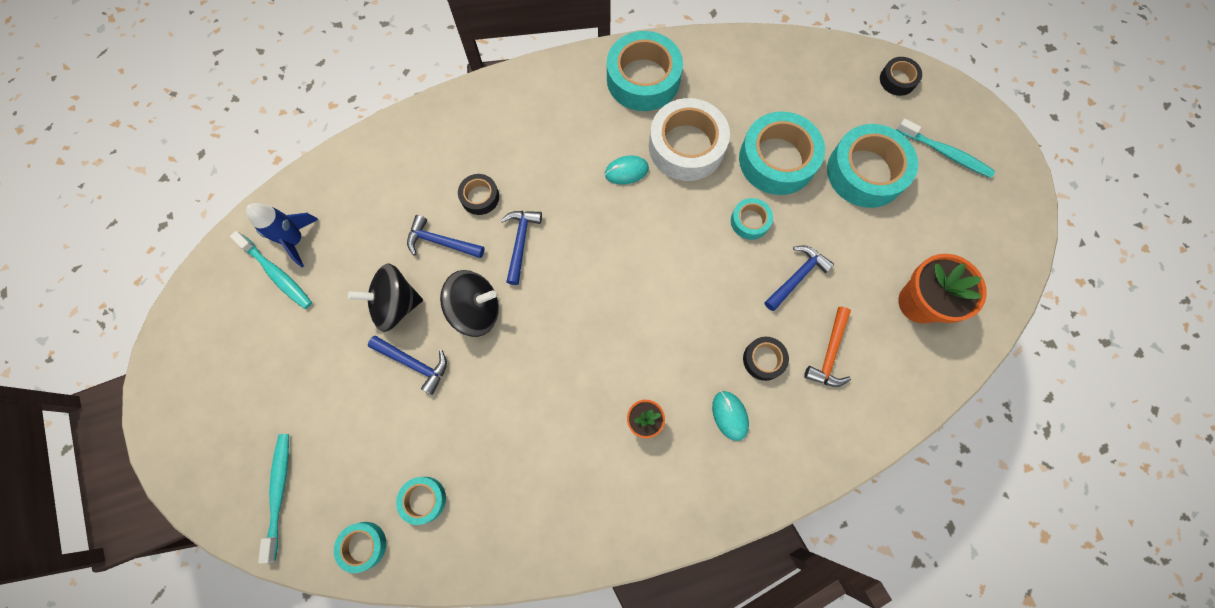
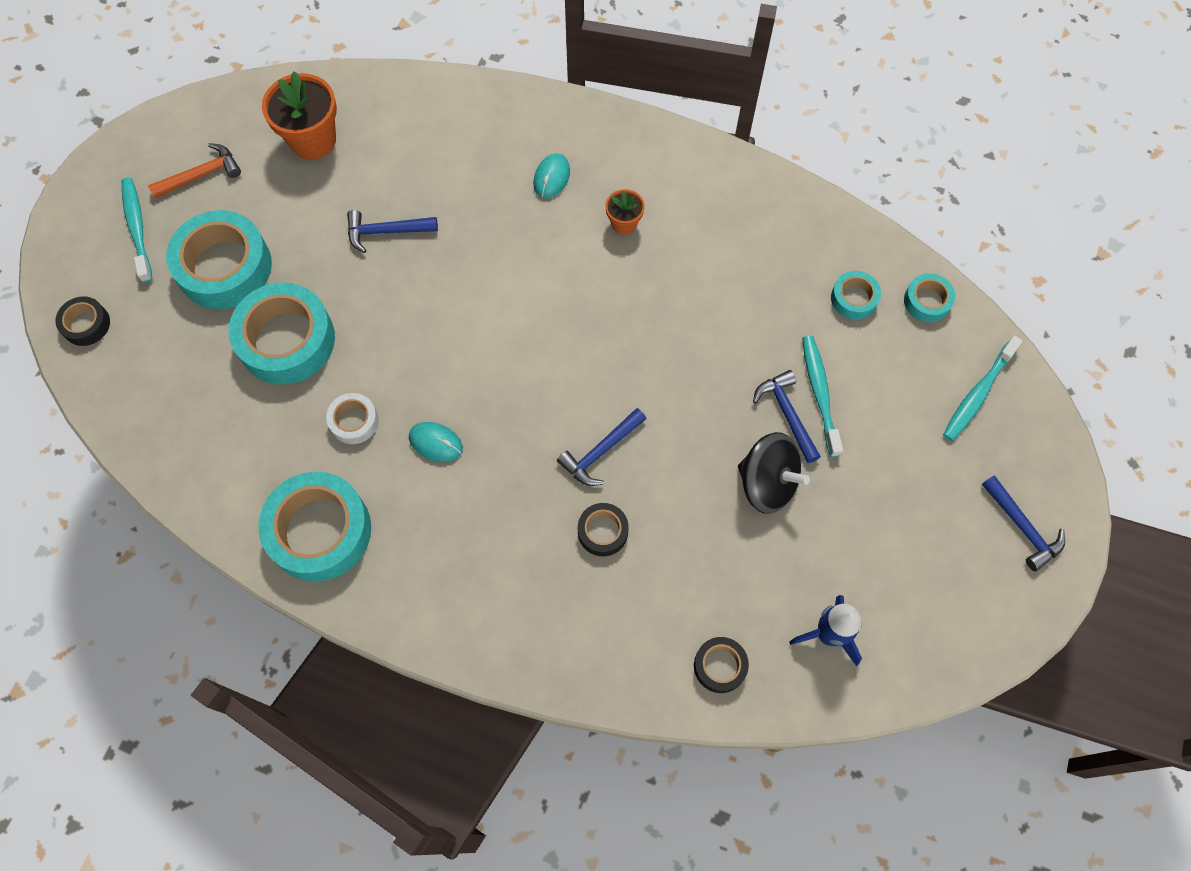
camera: 140 degrees left, 5 degrees down
(277, 273) = (869, 610): turquoise toothbrush -> turquoise toothbrush (819, 393)
(441, 242) = (678, 513): blue hammer -> blue hammer (1022, 527)
(476, 310) = (694, 419): black spinning top -> none
(686, 146) = (354, 421): white tape -> white tape, size x0.49
(750, 221) = (373, 306): turquoise tape -> none
(763, 359) = (483, 194): black tape -> black tape (720, 666)
(829, 353) = (426, 160): orange hammer -> orange hammer (201, 175)

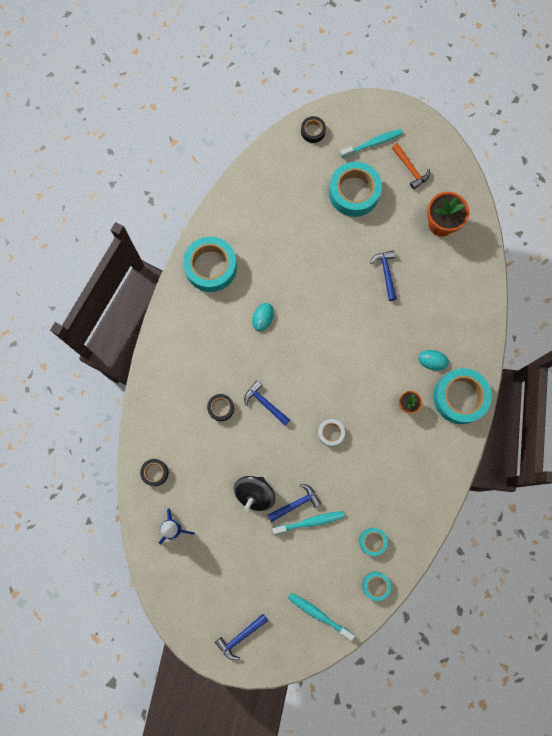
camera: 85 degrees right, 10 degrees up
(286, 340) = (314, 232): turquoise tape -> turquoise tape (460, 397)
(354, 421) = (271, 274): white tape -> white tape (331, 433)

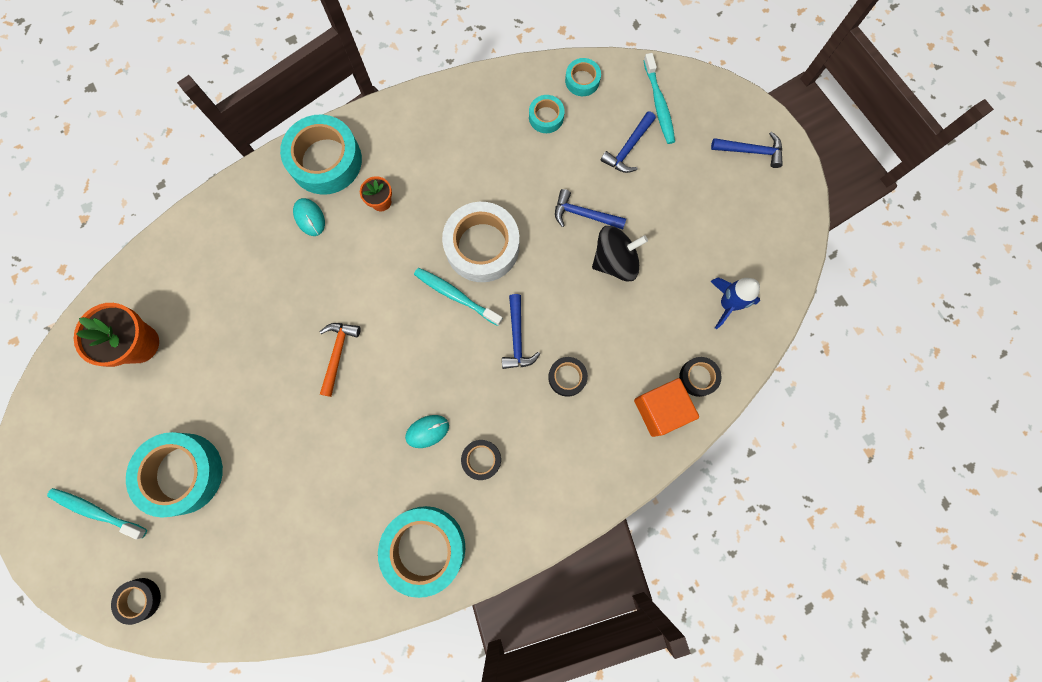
camera: 135 degrees left, 0 degrees up
(159, 437) = (660, 409): none -> orange cube
(224, 329) = (481, 459): none -> black tape
(310, 522) = (587, 186): turquoise toothbrush -> turquoise toothbrush (456, 296)
(331, 433) = (482, 246): white tape -> white tape, size x2.04
(386, 273) = (253, 349): blue hammer -> blue hammer (628, 148)
(410, 169) = (95, 437): orange hammer -> orange hammer (338, 354)

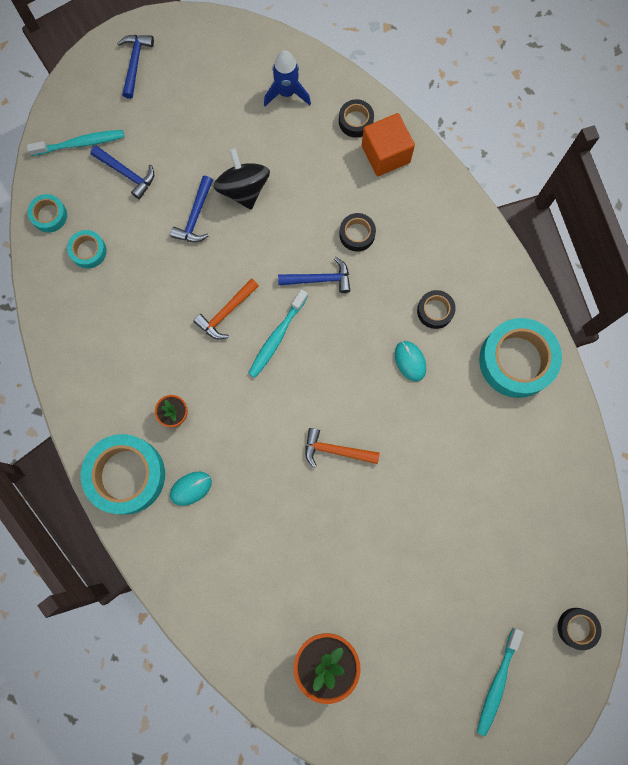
camera: 90 degrees left, 0 degrees up
(182, 473) = (457, 598): turquoise tape -> none
(482, 246) = (226, 313): white tape -> orange hammer

